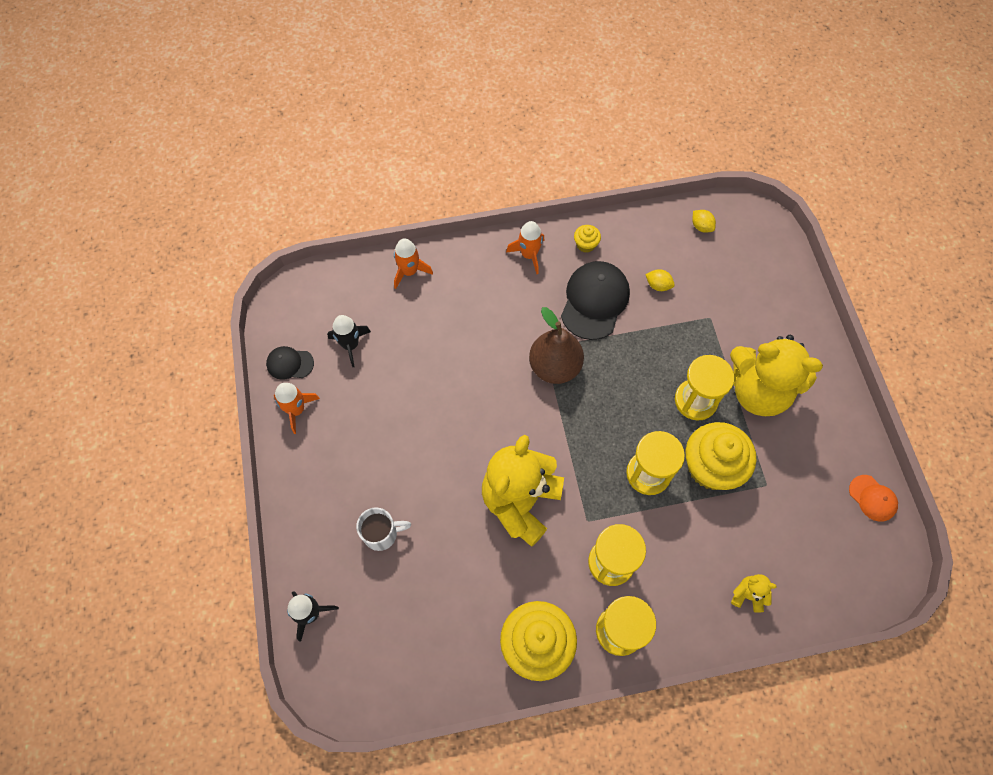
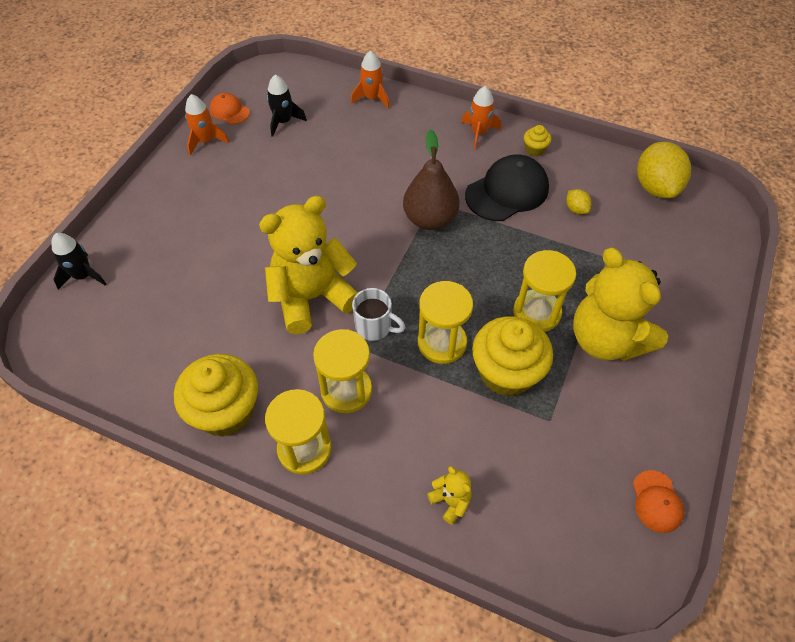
camera: 35 degrees right, 10 degrees down
(290, 363) = (229, 111): black cap -> orange cap
(382, 534) = (185, 255): white mug -> white mug (374, 327)
(701, 226) = (655, 187): yellow lemon -> yellow lemon, size x2.21

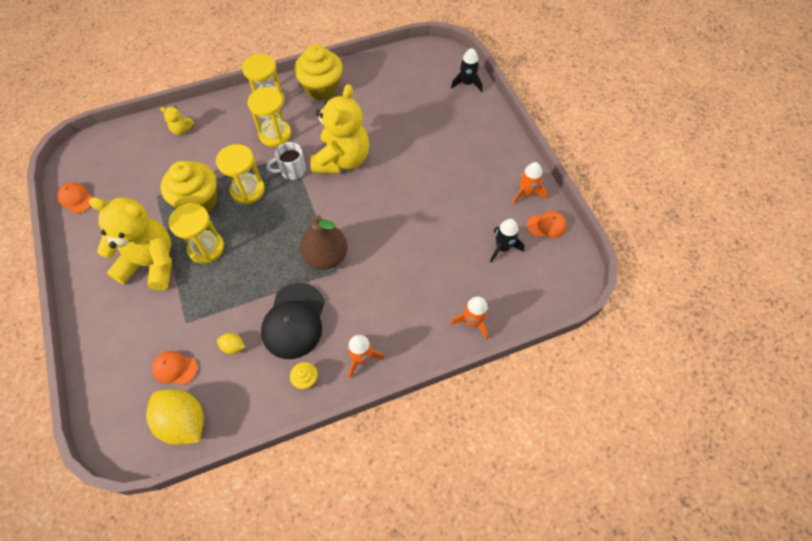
camera: 135 degrees right, 5 degrees up
(640, 228) = (174, 368): none -> orange cap

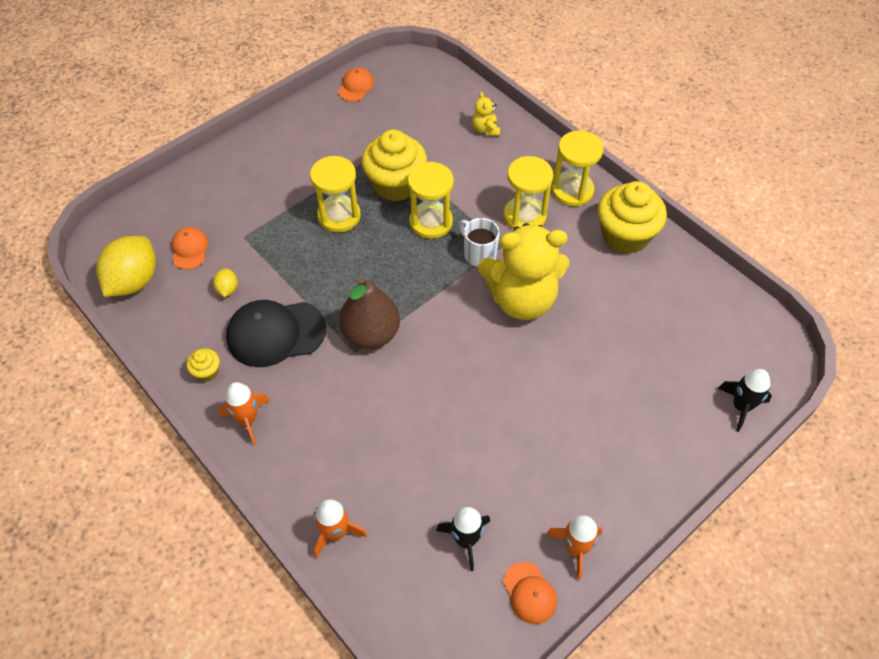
camera: 70 degrees right, 5 degrees down
(151, 263) = (303, 178): yellow teddy bear -> none

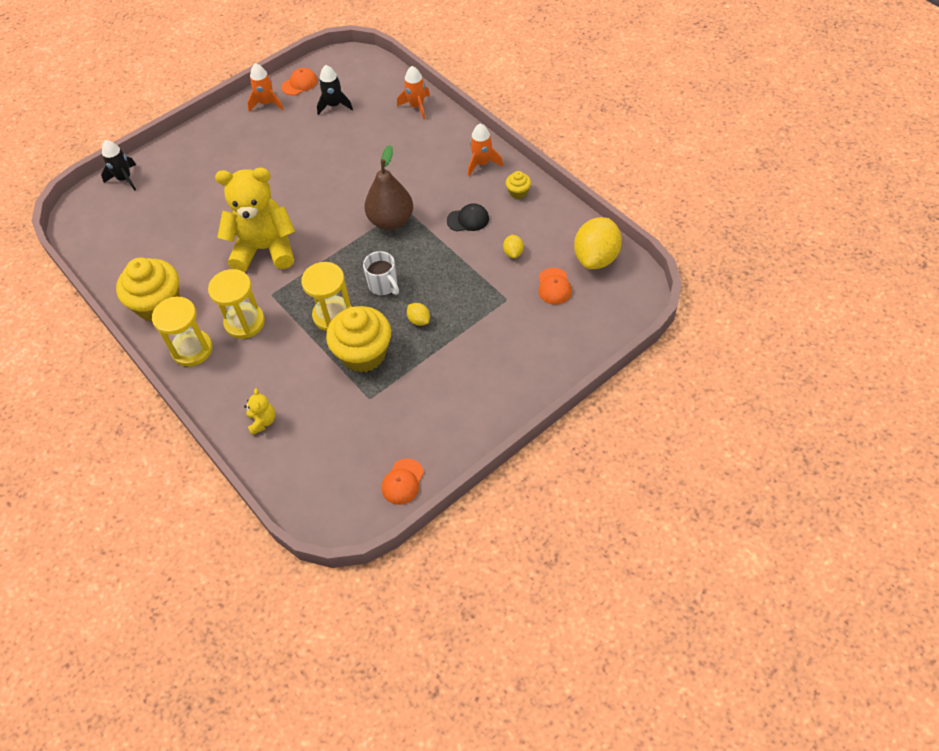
camera: 175 degrees left, 0 degrees up
(275, 333) = (468, 219): black cap -> black cap, size x0.53
(339, 216) = (419, 320): yellow hourglass -> yellow lemon
(479, 254) = (293, 286): white mug -> white mug (383, 285)
(529, 593) = (299, 83): orange cap -> orange cap turned 75 degrees clockwise

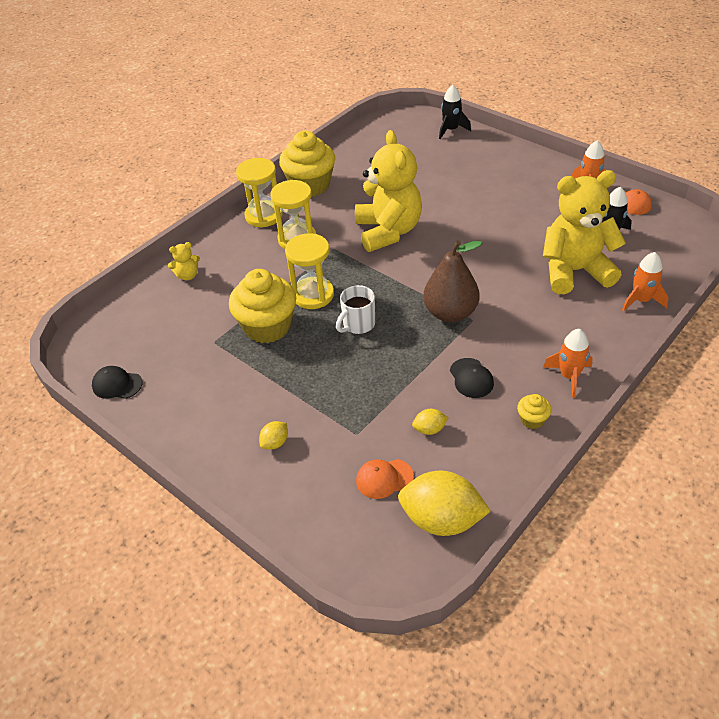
camera: 80 degrees right, 10 degrees down
(370, 135) = (574, 271): none -> yellow teddy bear
(402, 482) = (117, 384): orange cap -> black cap
(419, 320) = (315, 361): yellow lemon -> yellow lemon (275, 443)

